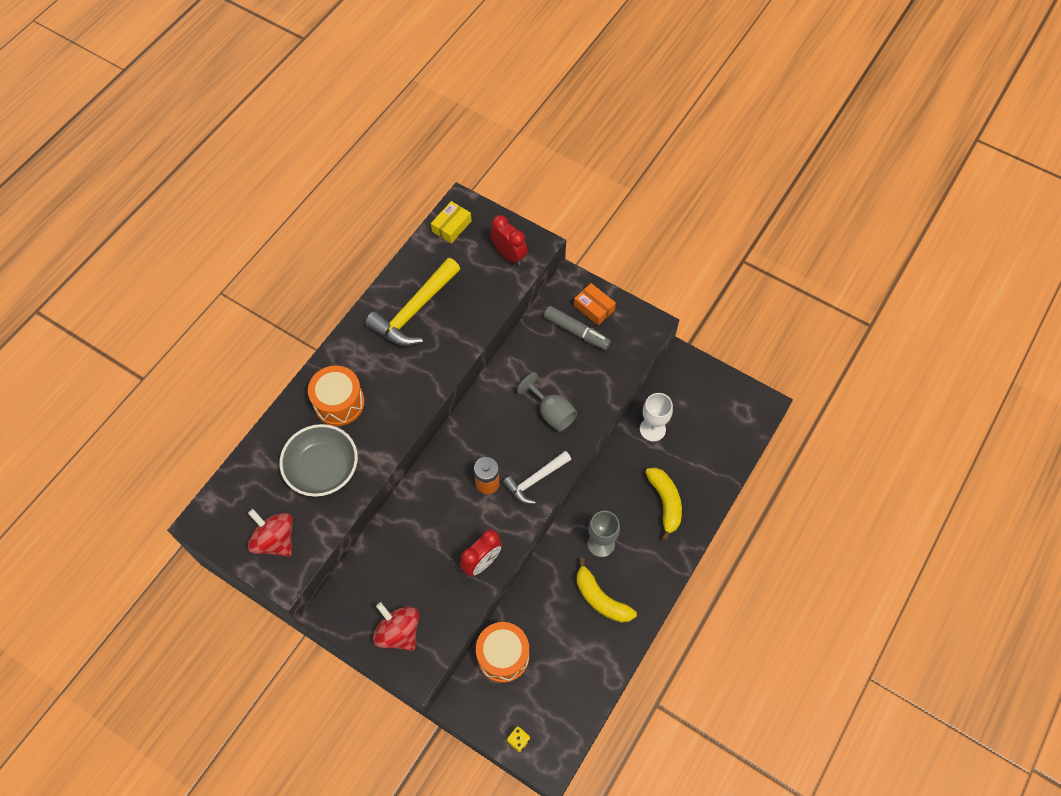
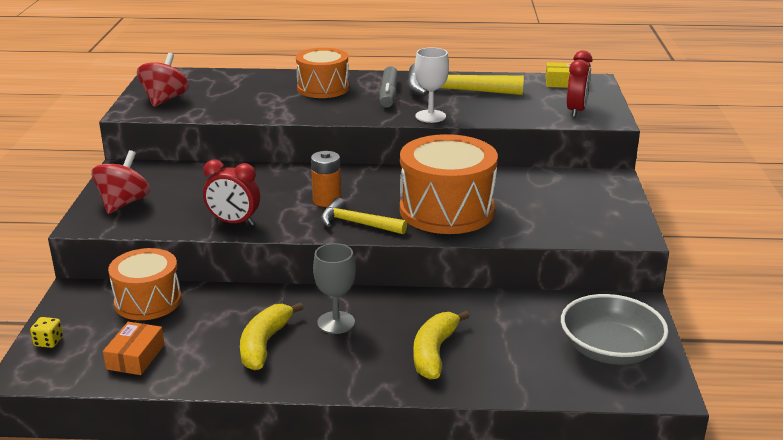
camera: 60 degrees right, 35 degrees down
(322, 468) = (251, 98): grey bowl -> grey bowl (610, 350)
(535, 480) = (357, 223): white hammer -> yellow hammer
(551, 412) = (447, 210): grey goblet -> orange drum
(576, 331) = (560, 197): grey marker -> grey marker (388, 94)
(594, 308) = (602, 198): orange box -> orange box (135, 357)
(652, 429) = (521, 313): white goblet -> white goblet (430, 116)
(665, 503) = (434, 352): yellow banana -> yellow banana turned 150 degrees clockwise

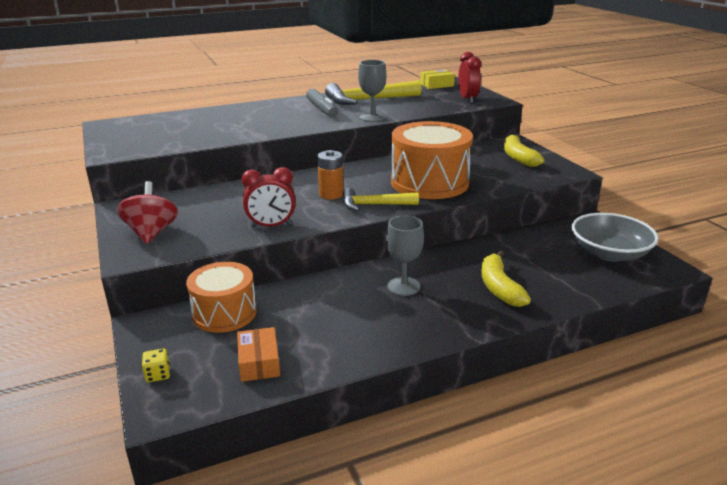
camera: 25 degrees left, 0 degrees up
(165, 100) = (133, 141): red spinning top -> none
(264, 344) = (363, 318): yellow banana -> yellow banana (518, 157)
(323, 88) = (265, 113): orange drum -> none
(430, 116) = (372, 117): white goblet -> grey goblet

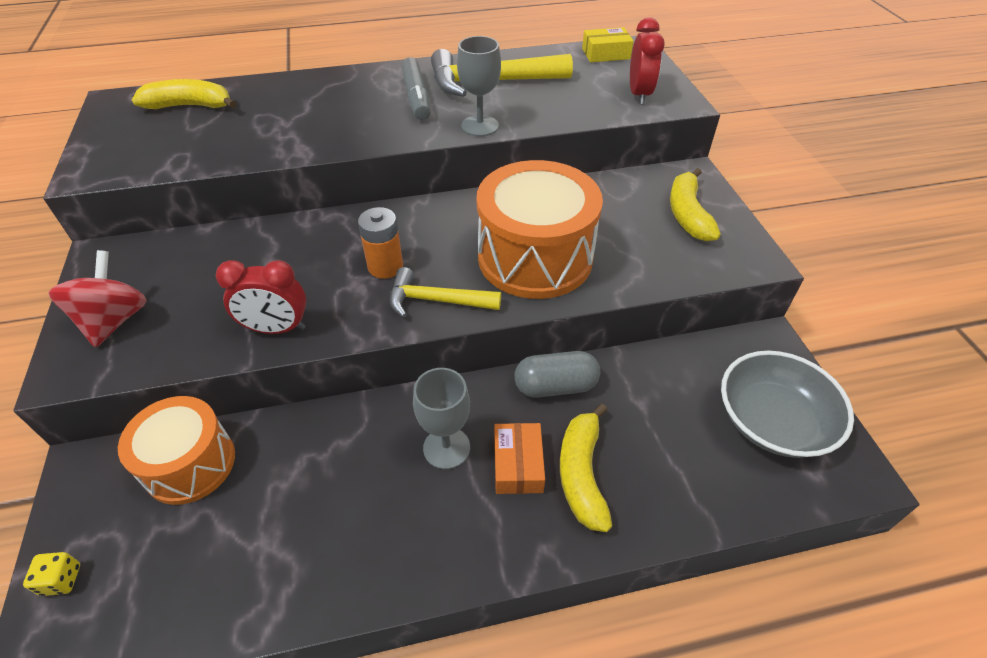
camera: 10 degrees right, 20 degrees up
(164, 122) = (190, 106): none -> yellow banana
(259, 362) = (197, 579): orange box -> orange box (518, 464)
(463, 253) = (555, 386): none -> grey capsule

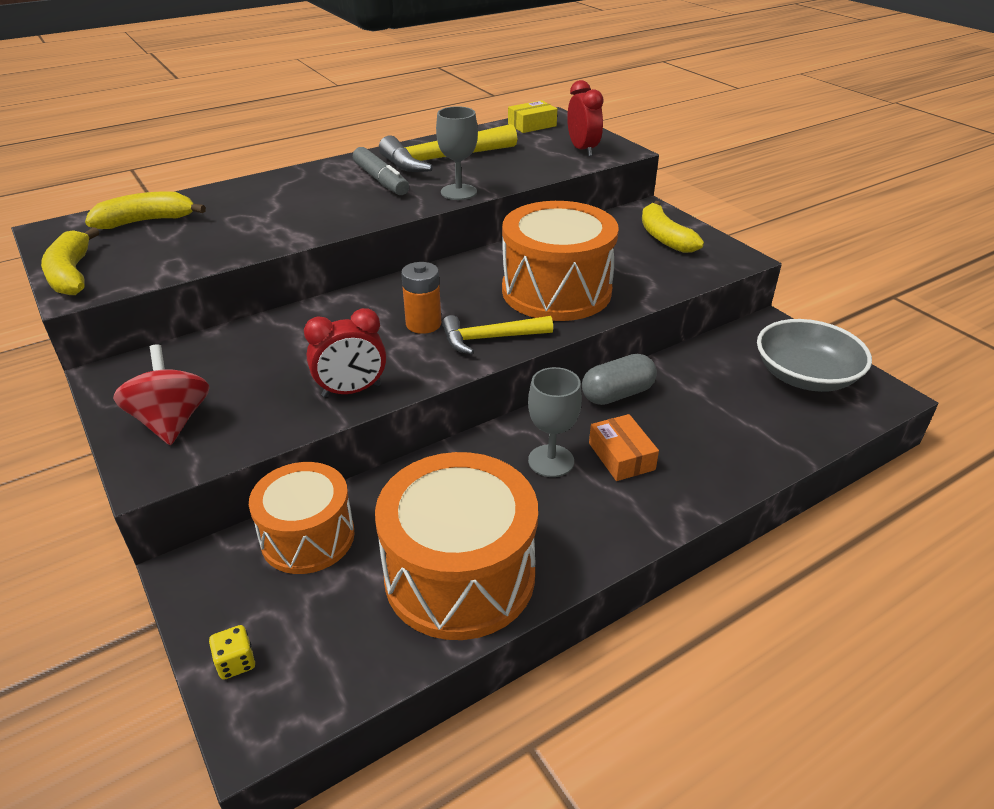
camera: 20 degrees left, 10 degrees down
(290, 555) = (460, 575): none -> orange drum
(582, 473) = (679, 448): yellow banana -> yellow banana (72, 274)

